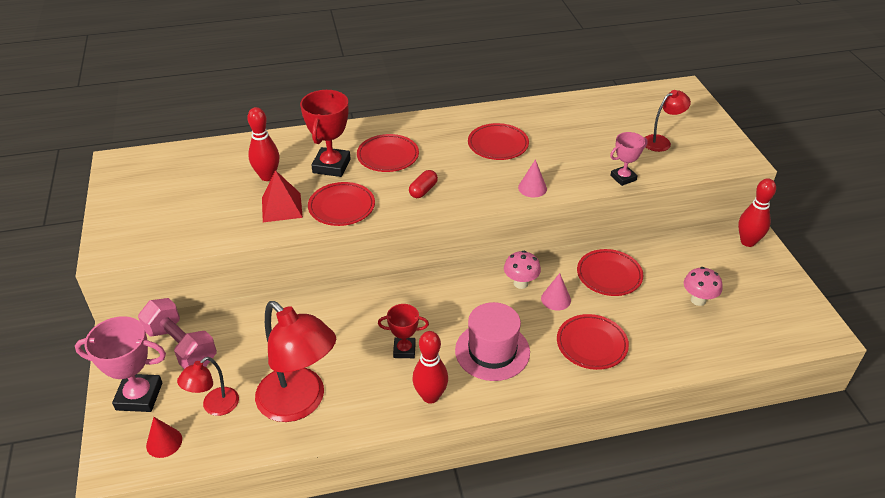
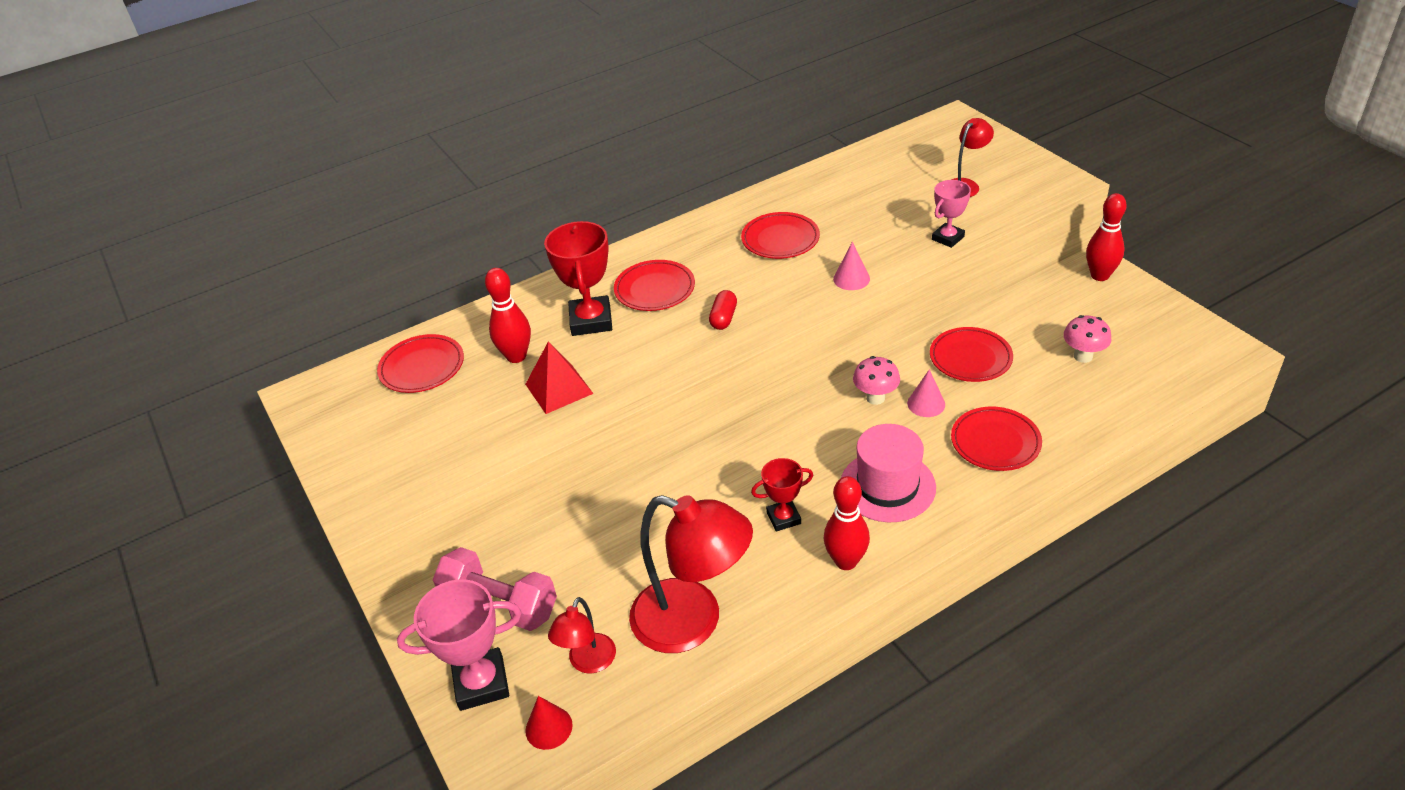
camera: 15 degrees left, 0 degrees up
(341, 207) = (635, 366): red plate -> red plate (422, 367)

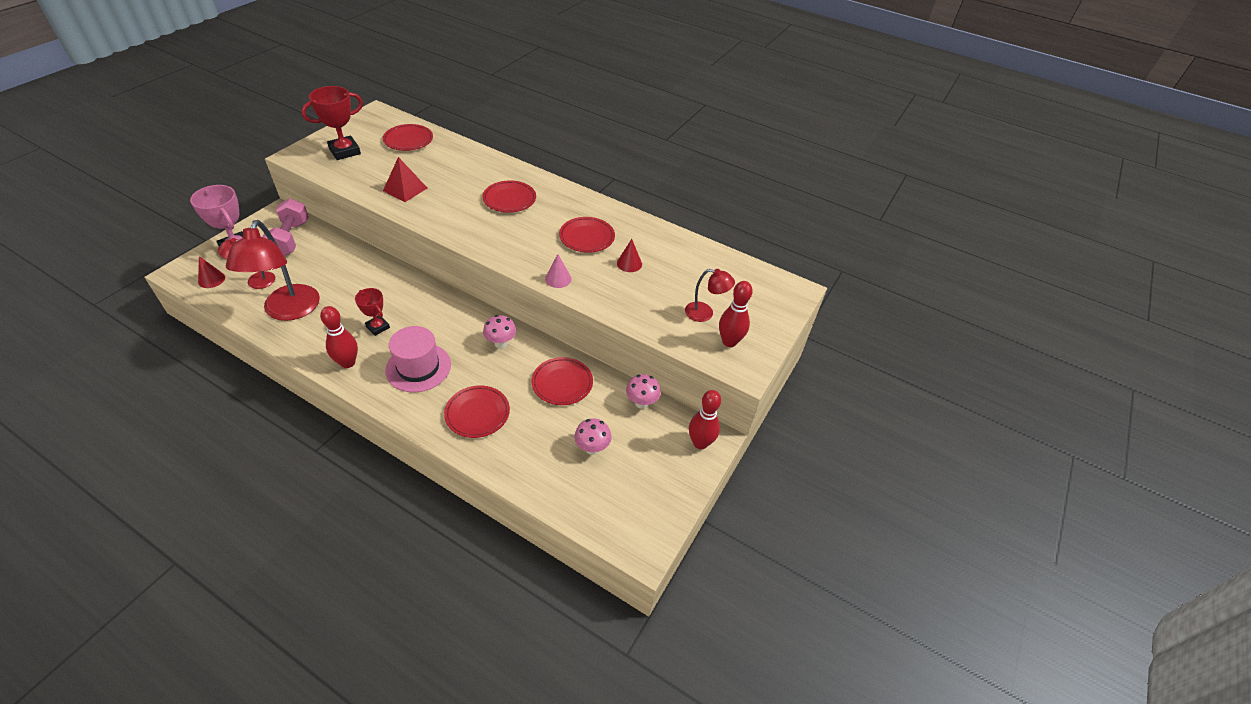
camera: 55 degrees right, 5 degrees up
(516, 356) = (428, 167): red bowling pin -> red bowling pin (729, 342)
(591, 321) = (469, 184): red trophy -> red trophy (345, 151)
(723, 318) = (492, 233): red capsule -> none
(850, 218) = (629, 263): none -> red cone
(926, 404) = (504, 369): pink cone -> none
(948, 238) = (630, 316): pink trophy -> none
(1026, 303) = (641, 403): none -> pink mushroom

